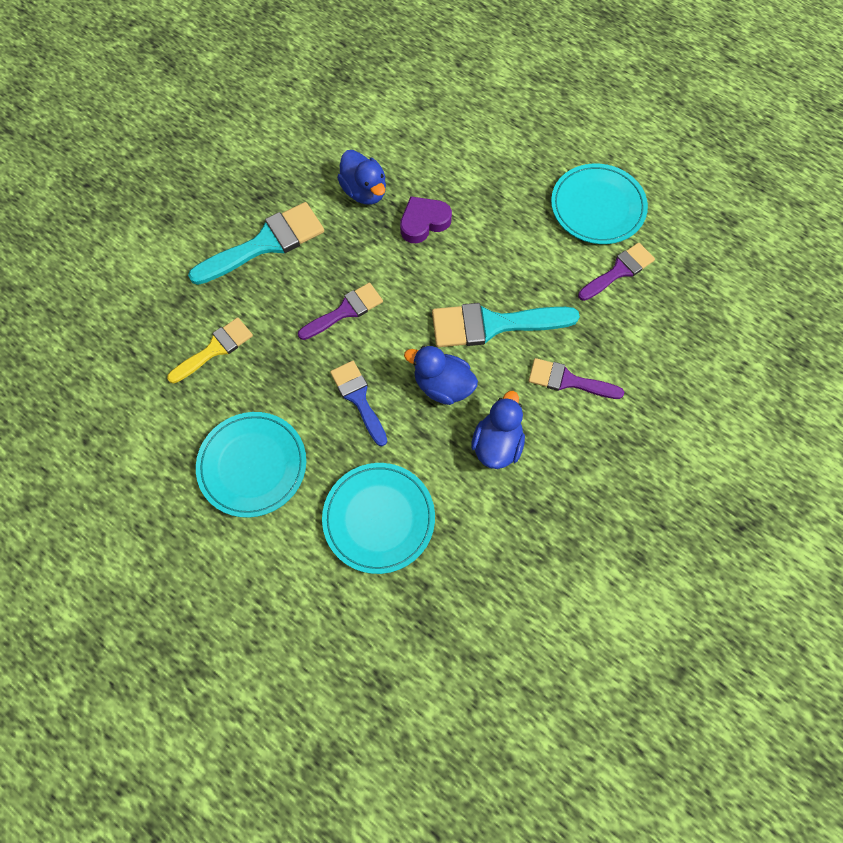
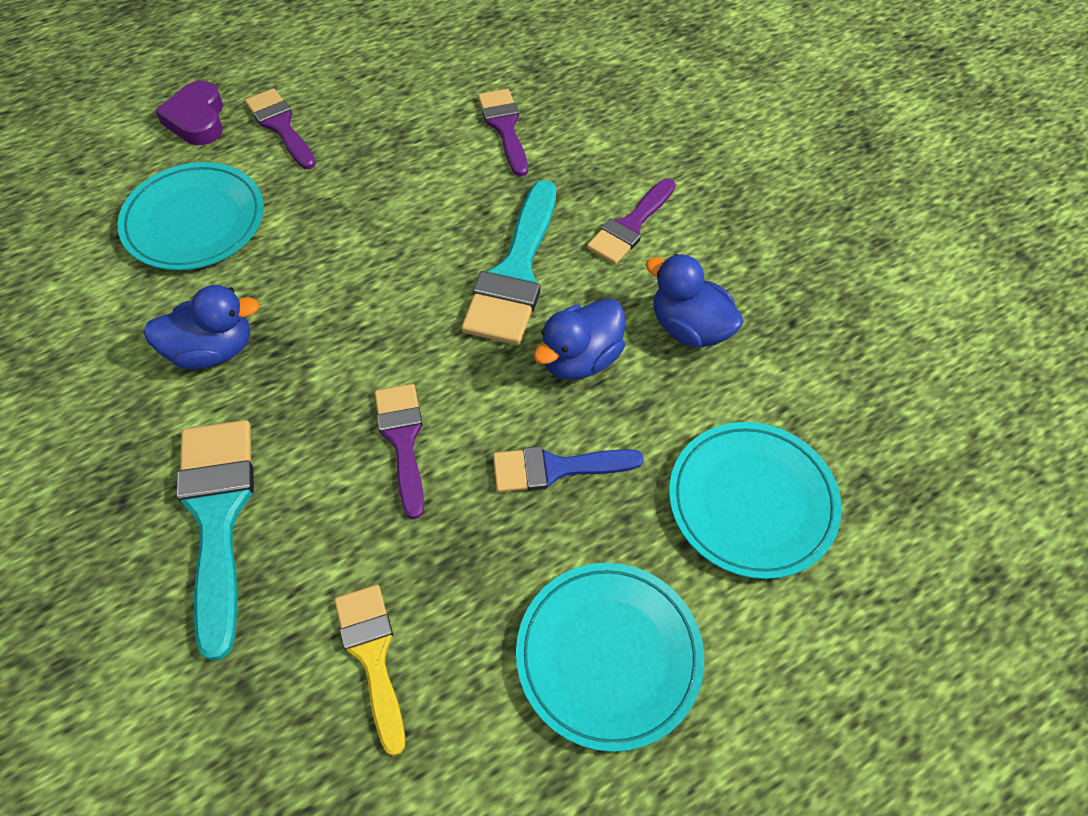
camera: 70 degrees left, 10 degrees down
(424, 222) = (312, 296): purple heart -> purple heart (197, 119)
(548, 144) = (280, 126): none -> purple brush
(597, 207) = (404, 114): turquoise plate -> turquoise plate (194, 221)

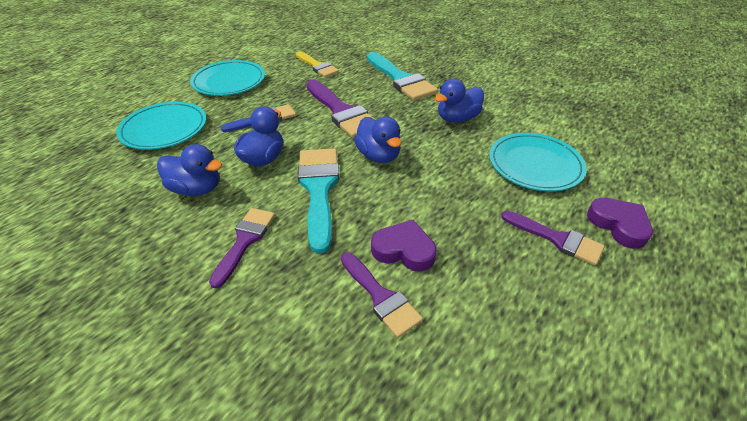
camera: 160 degrees right, 15 degrees down
(399, 308) = (378, 156): none -> blue duck
(403, 440) = (341, 112): purple brush -> purple brush, size x1.60
(453, 163) = (404, 250): none -> purple heart

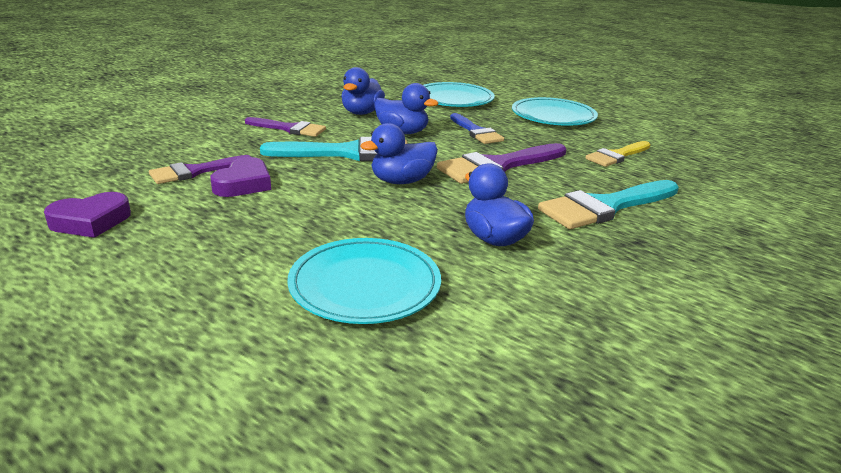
camera: 90 degrees right, 15 degrees down
(557, 239) = (207, 270): purple brush -> none
(618, 225) = (203, 329): purple heart -> purple heart (91, 221)

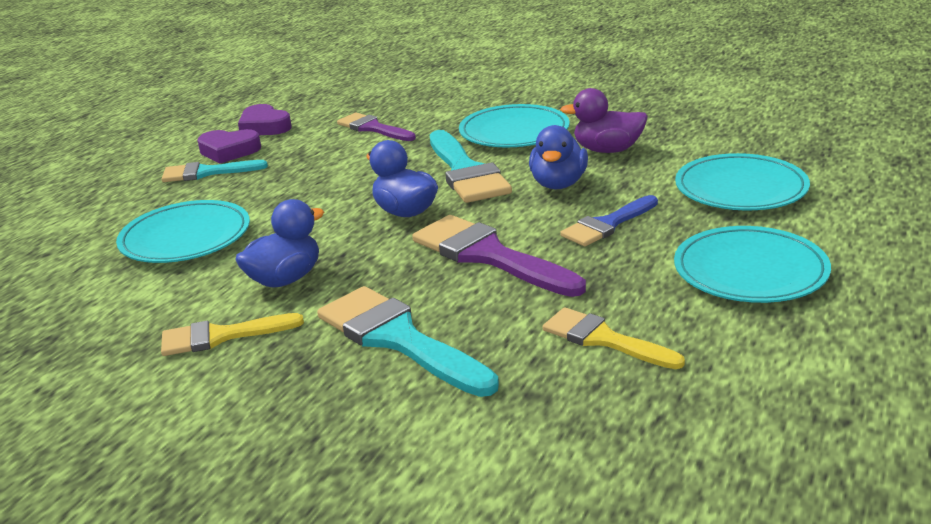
camera: 80 degrees right, 0 degrees up
(188, 264) = (207, 172): none -> turquoise brush
(243, 184) = (357, 151): purple heart -> purple heart (229, 151)
(289, 129) = (514, 132): purple brush -> turquoise plate
(362, 113) = (607, 150): blue duck -> purple duck
(585, 274) = (221, 336): none -> yellow brush

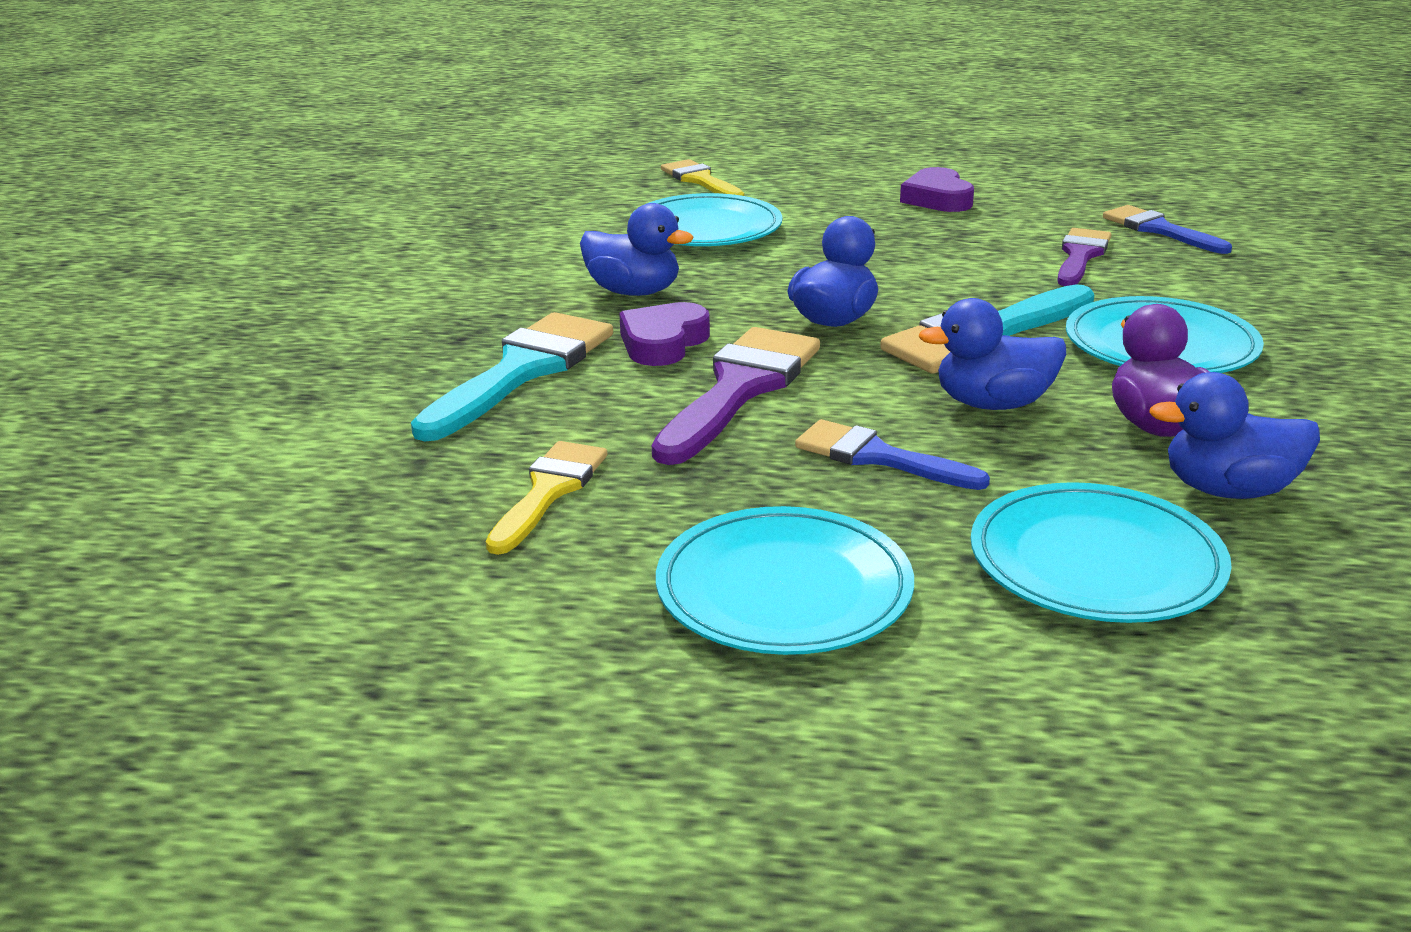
camera: 70 degrees right, 0 degrees up
(207, 172) = (870, 202): turquoise brush -> none
(221, 336) = (509, 289): yellow brush -> yellow brush (700, 180)
(264, 127) = (1026, 199): purple heart -> purple heart (663, 343)
(356, 103) = (1159, 230): none -> blue brush
(681, 148) = (1228, 490): none -> blue duck

